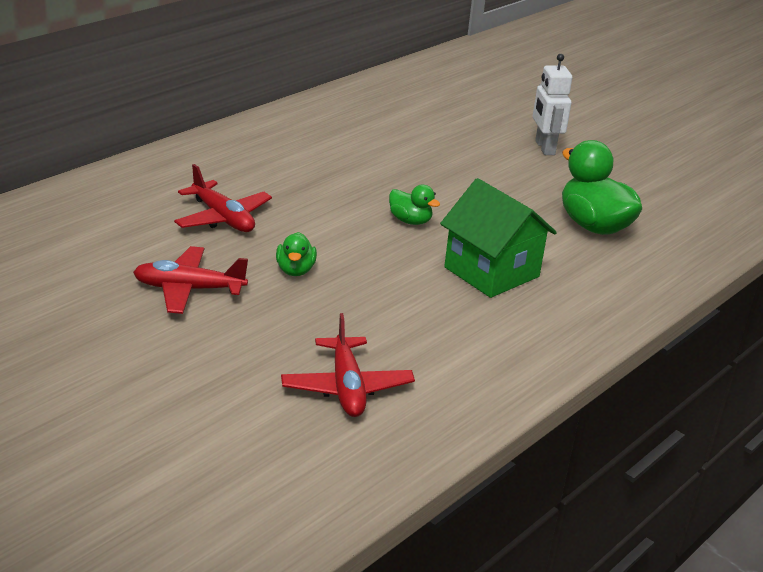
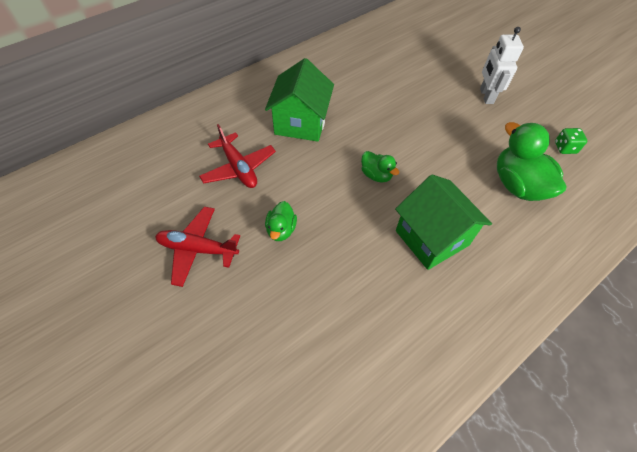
camera: 10 degrees right, 25 degrees up
(298, 176) = (301, 123): none -> green house
(346, 387) = (297, 380): red plane -> none
(651, 193) = (565, 148): none -> green dice

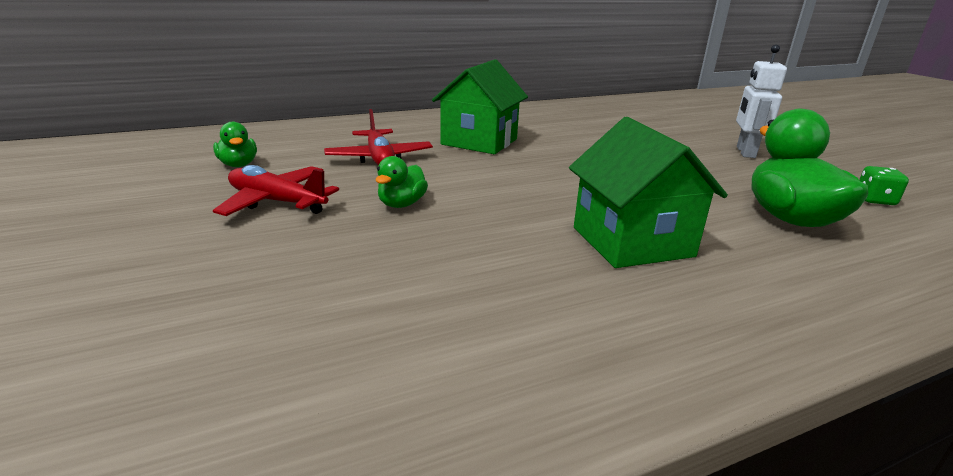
camera: 15 degrees right, 30 degrees down
(376, 175) = (563, 184): green duck -> green duck (238, 165)

